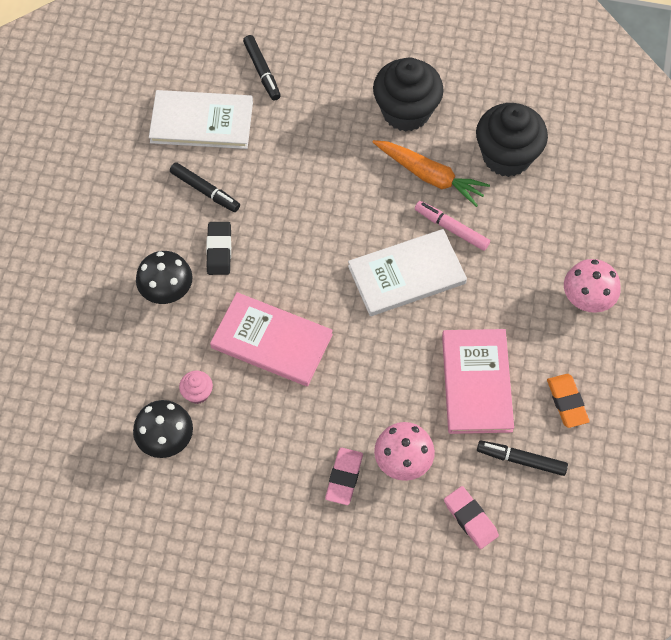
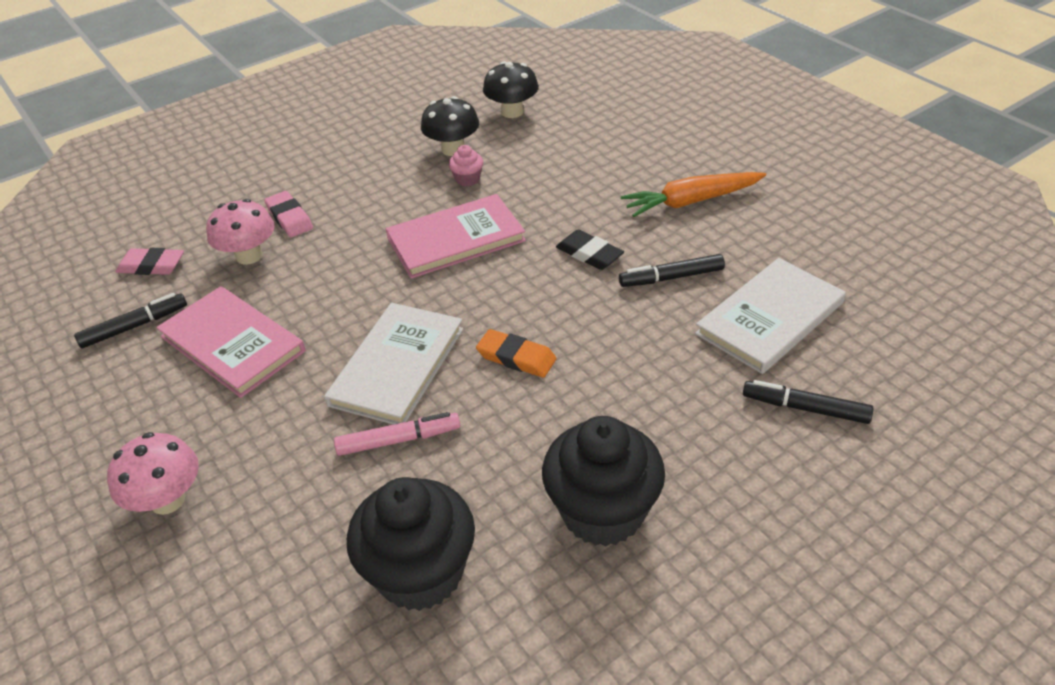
camera: 135 degrees right, 20 degrees down
(167, 291) = (585, 205): black mushroom -> black mushroom (512, 112)
(430, 176) = (484, 469): orange carrot -> orange carrot (691, 201)
(567, 402) = (119, 396): orange eraser -> orange eraser (516, 357)

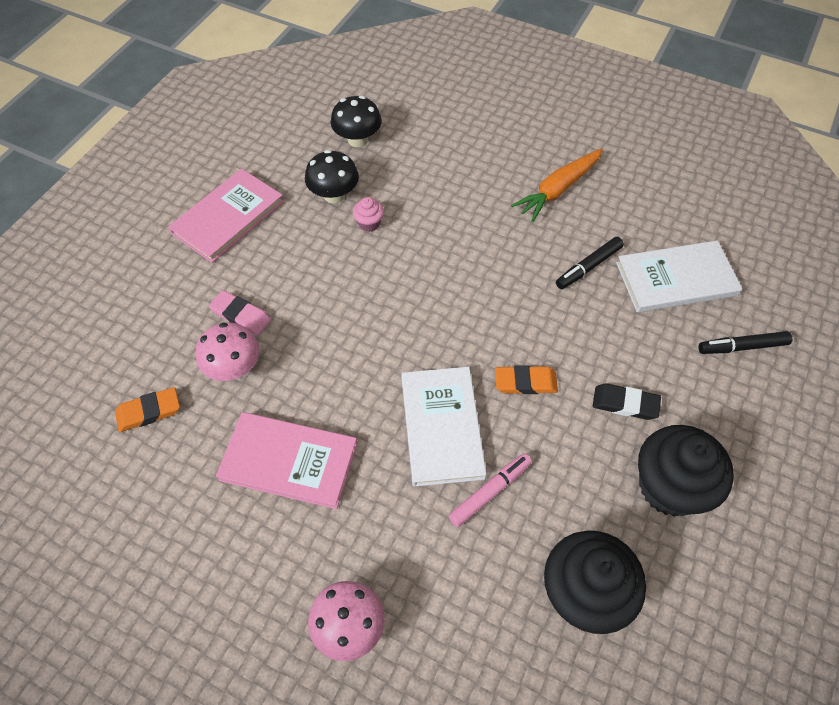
camera: 30 degrees left, 15 degrees up
(134, 326) = (185, 480): black marker -> none
(151, 266) = (149, 412): pink eraser -> orange eraser
(456, 239) = (402, 288): pink book -> pink book (228, 217)
(589, 254) = (515, 266): black eraser -> black eraser (625, 404)
(770, 318) = (676, 279): white book -> white book turned 60 degrees clockwise

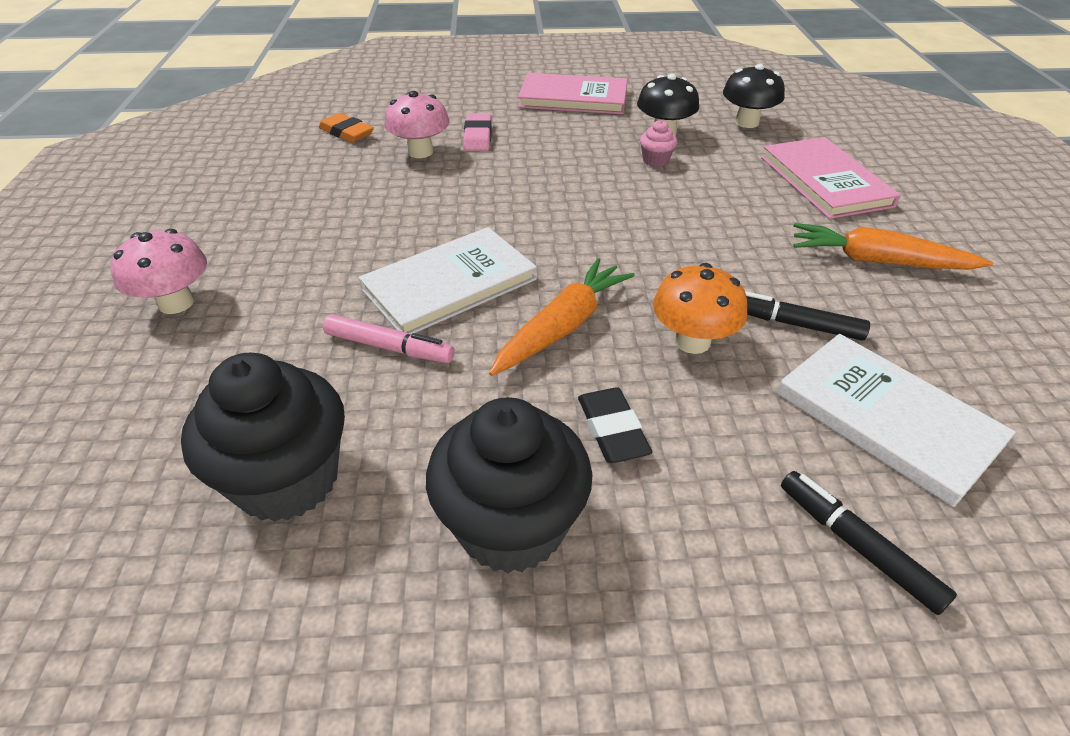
camera: 60 degrees right, 15 degrees down
(289, 461) = (343, 209): pink book -> pink book (825, 181)
(525, 382) = (563, 326): orange eraser -> orange carrot
(576, 324) = (692, 341): none -> orange mushroom

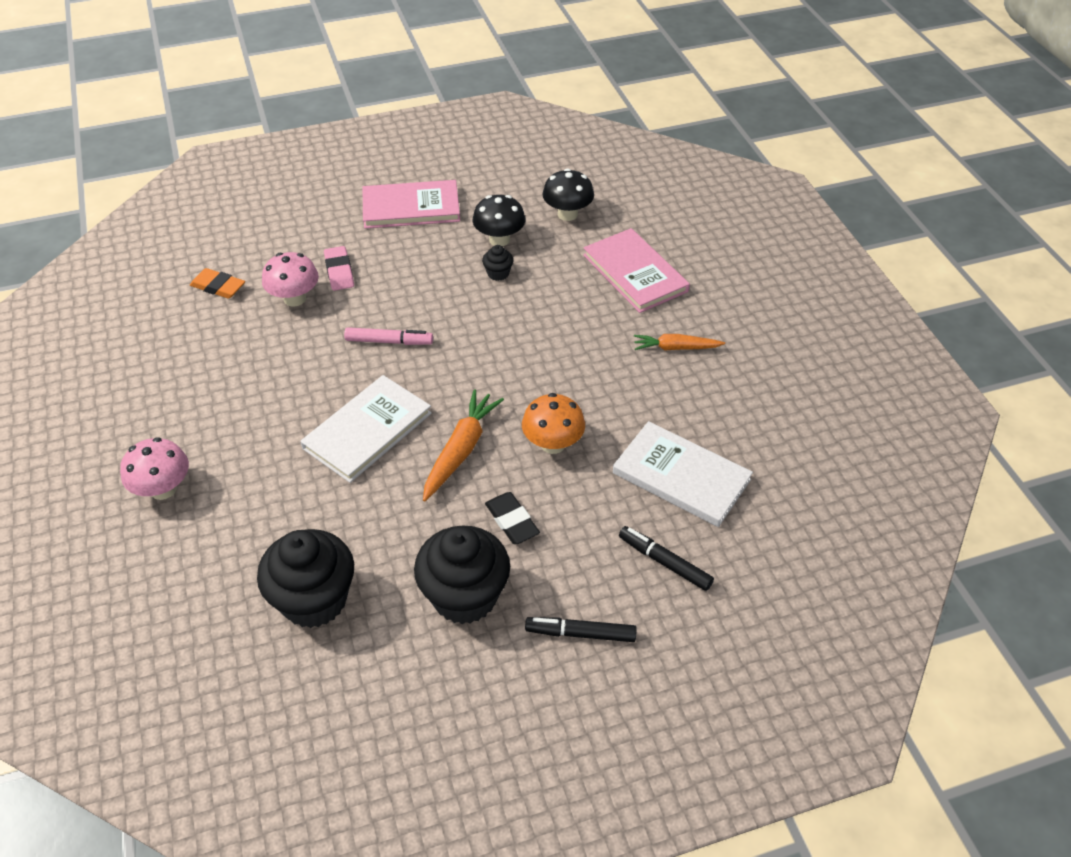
camera: 15 degrees left, 5 degrees up
(389, 347) = (342, 492): pink marker -> pink marker (389, 341)
(655, 160) = (498, 273): pink cupcake -> black cupcake
(794, 324) = (620, 415): black marker -> black marker (580, 633)
(878, 261) = (675, 348): orange carrot -> orange carrot, size x0.66

